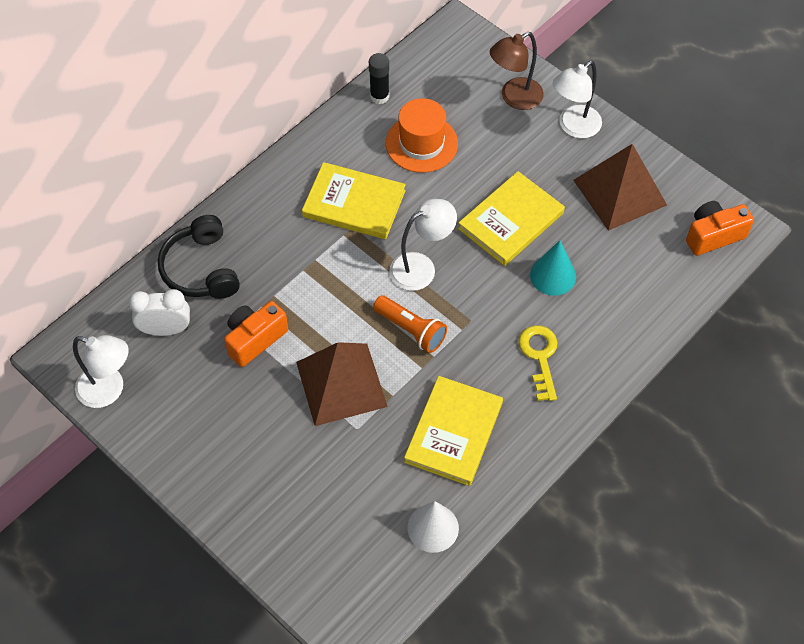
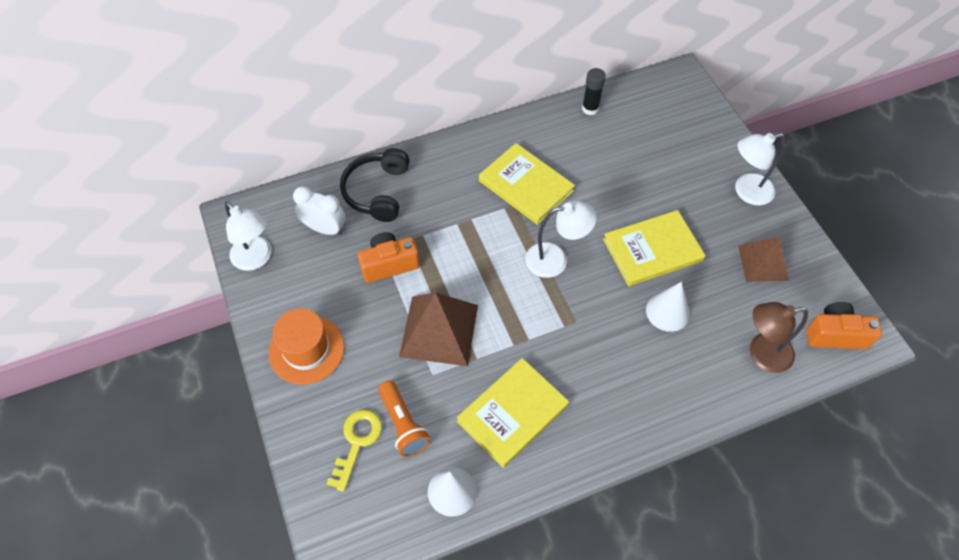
camera: 25 degrees right, 0 degrees up
(411, 330) = (520, 308): orange flashlight -> orange flashlight (403, 424)
(421, 143) = (606, 158): orange hat -> orange hat (306, 349)
(514, 98) = (705, 149): brown lamp -> brown lamp (761, 354)
(540, 357) = (621, 378): yellow key -> yellow key (357, 442)
(553, 275) = (667, 311): turquoise cone -> white cone
(619, 192) = (763, 262): brown pyramid -> brown pyramid, size x0.65

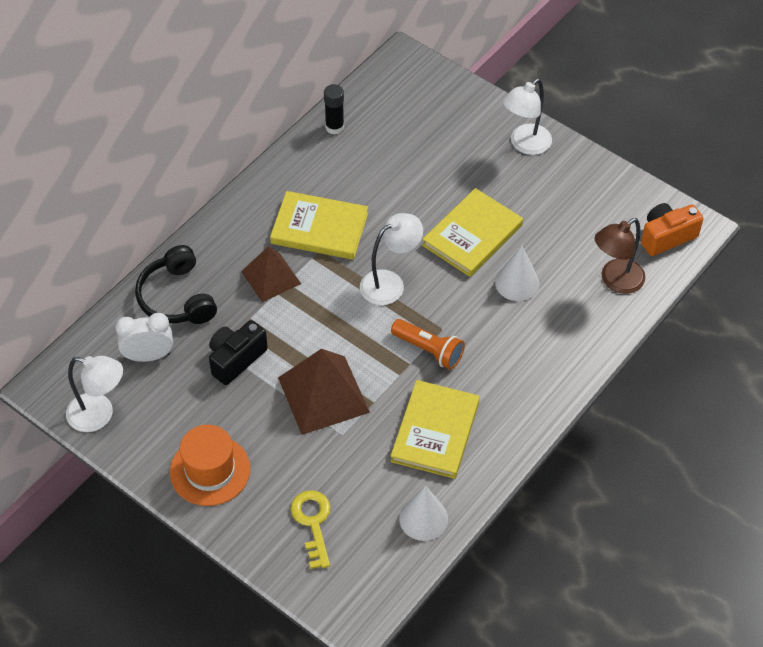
camera: 30 degrees left, 5 degrees down
(389, 264) = (236, 359): orange camera -> black camera
(403, 424) = (344, 487): orange flashlight -> orange flashlight (429, 350)
(763, 262) = (574, 202): brown pyramid -> brown pyramid (271, 277)

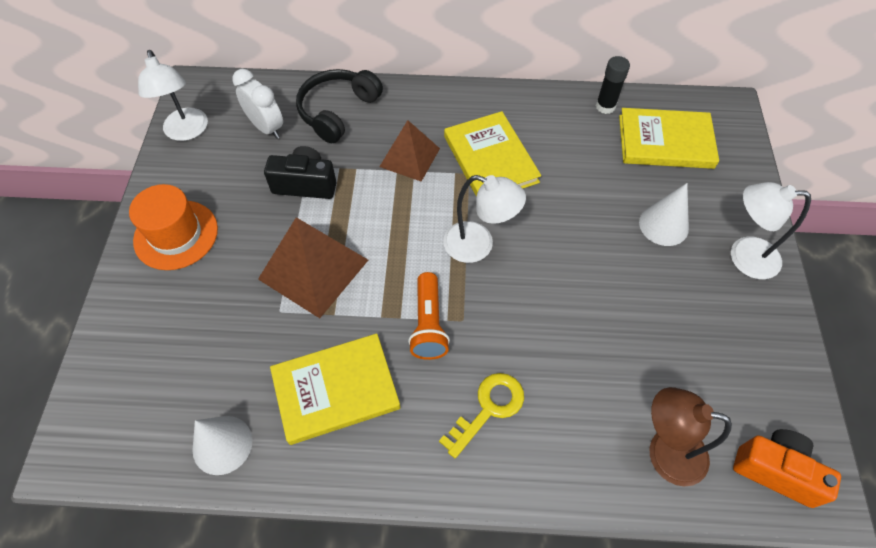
camera: 55 degrees right, 5 degrees up
(313, 523) = (163, 348): yellow key -> yellow key (488, 409)
(472, 235) = (594, 278): yellow book -> yellow book (665, 142)
(517, 283) = (574, 353): white cone -> white cone (663, 225)

